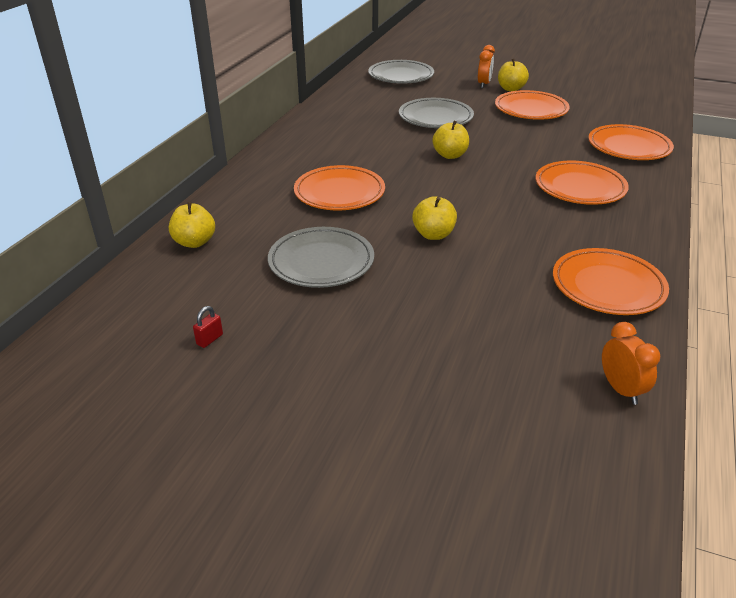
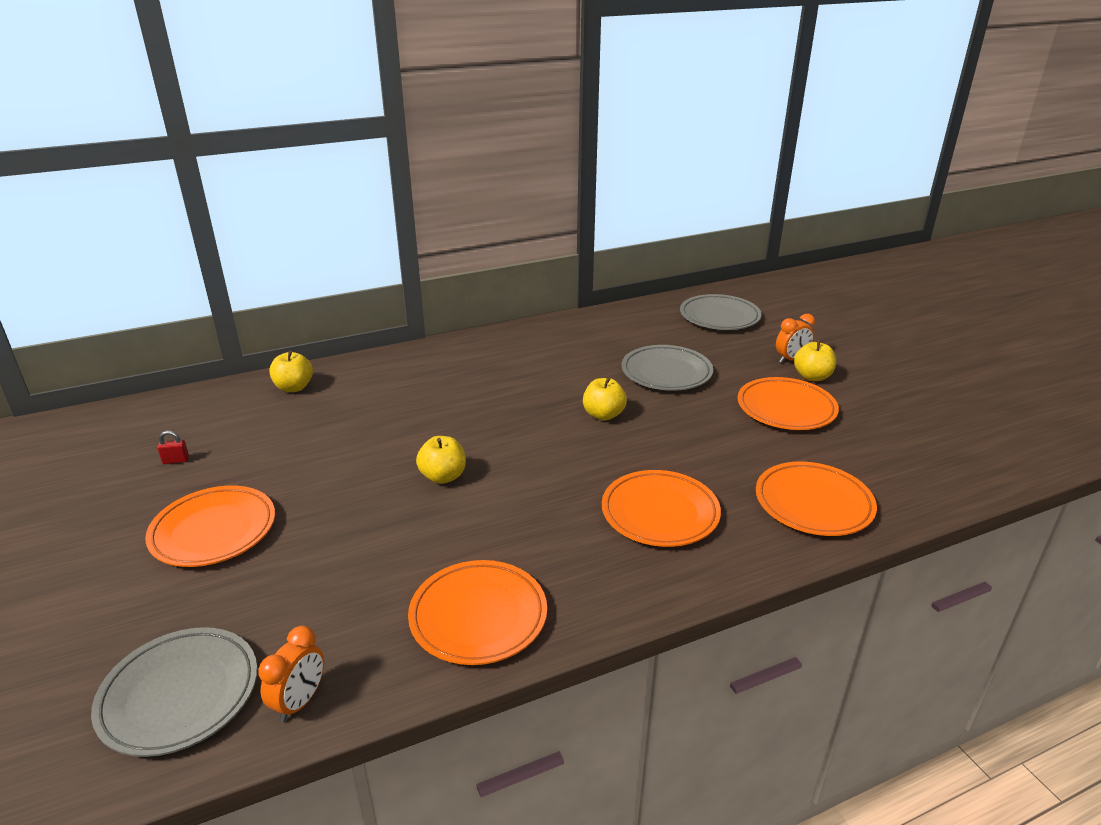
camera: 45 degrees right, 5 degrees down
(321, 262) = (330, 449): grey plate -> grey plate (179, 695)
(339, 193) = (449, 401): orange plate -> orange plate (213, 531)

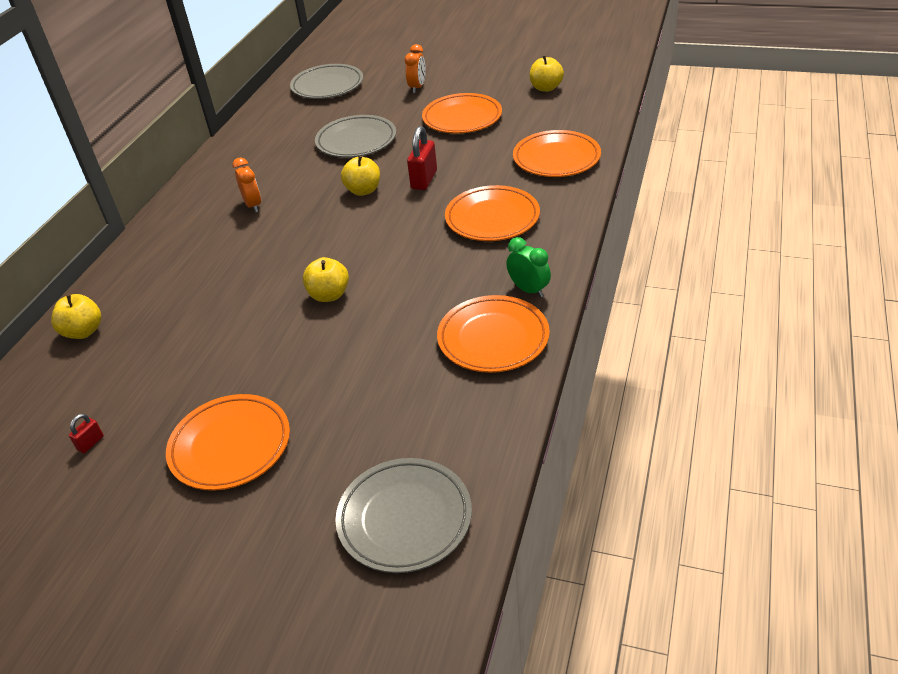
camera: 45 degrees left, 10 degrees up
(300, 701) = (479, 454): orange clock -> orange clock (253, 205)
(578, 601) = (529, 290): none -> green clock
(663, 439) = (424, 180): none -> red padlock
(812, 377) = (446, 91): yellow apple -> yellow apple (546, 88)

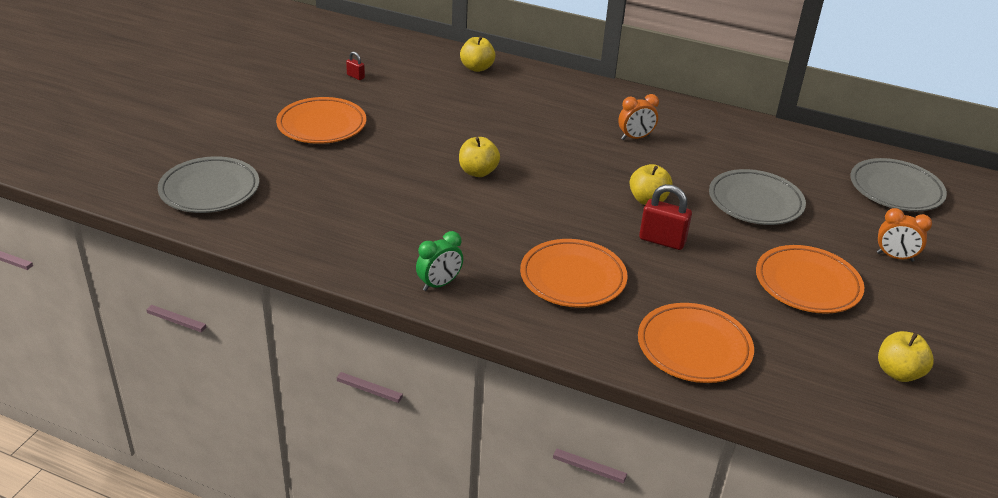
camera: 90 degrees right, 5 degrees down
(493, 338) = (378, 253): orange plate -> none

